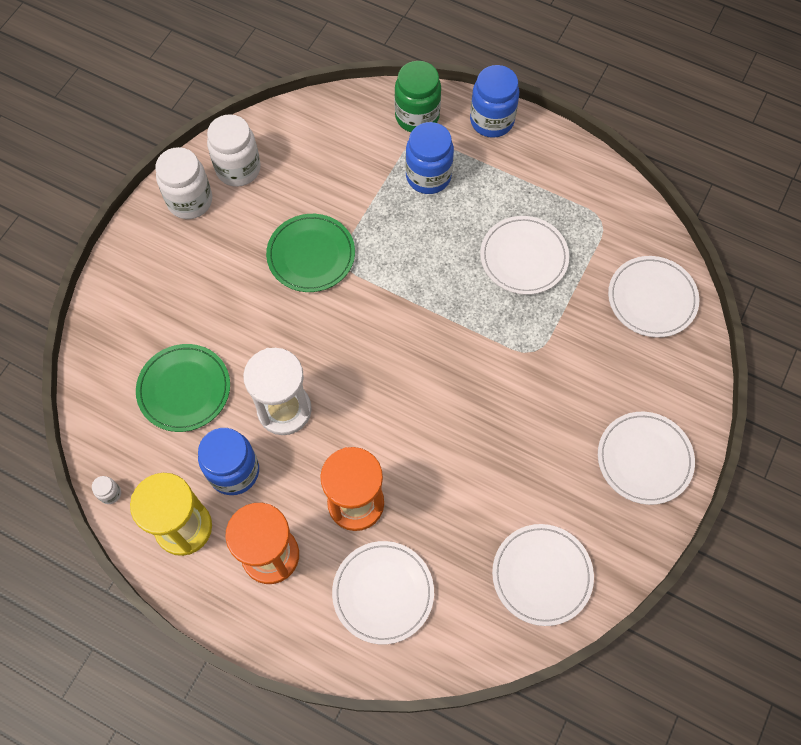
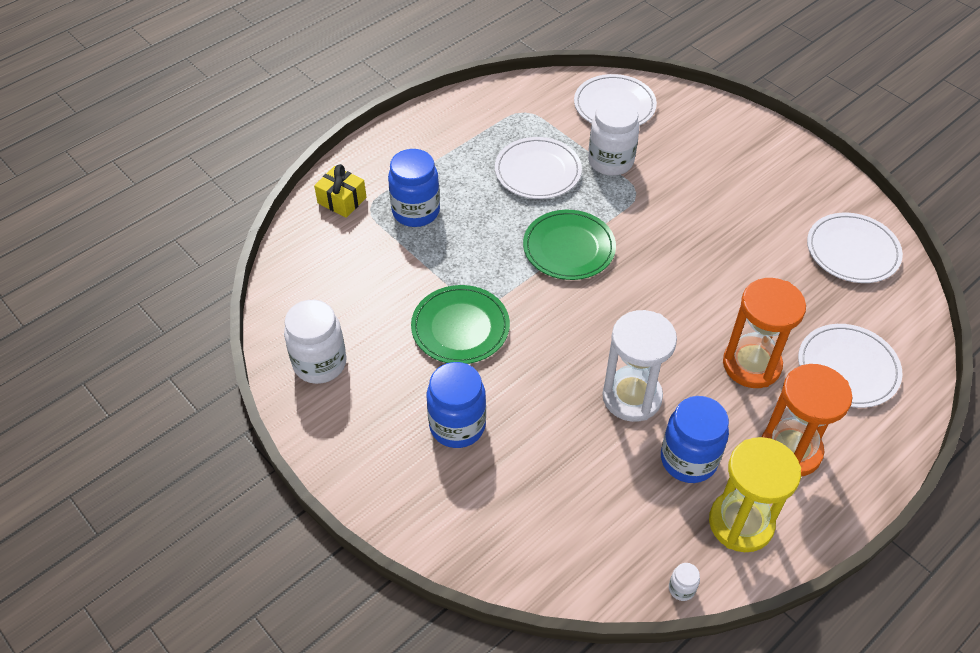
camera: 70 degrees left, 15 degrees down
(184, 389) = (576, 483): green plate -> green plate (569, 248)
(190, 201) = (337, 419): white jar -> white jar (610, 161)
(417, 117) = (342, 200): green jar -> yellow gift
(491, 121) = (379, 150): blue jar -> blue jar (457, 426)
(644, 459) = (762, 156): white plate -> none

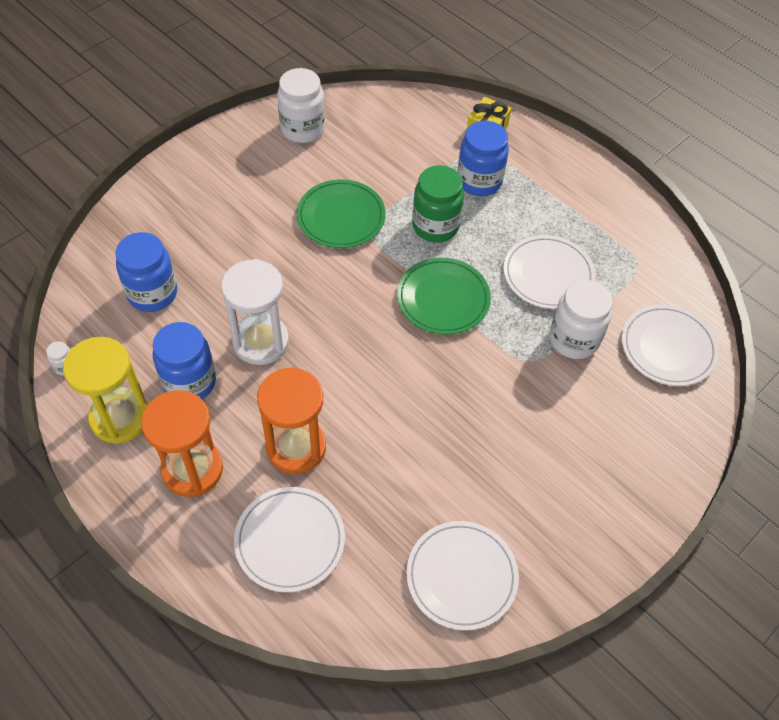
camera: 85 degrees right, 5 degrees up
(457, 426) = (237, 217): blue jar -> blue jar (152, 293)
(476, 249) = (435, 226): none -> green jar

